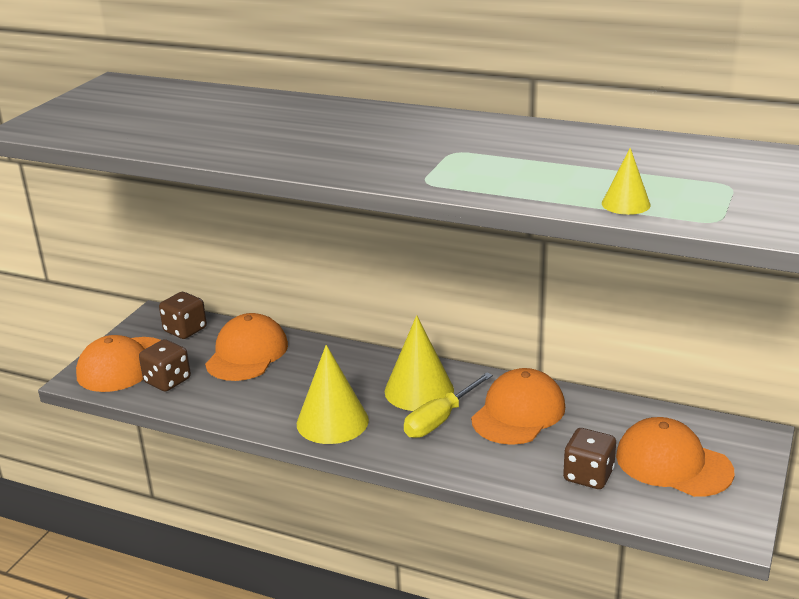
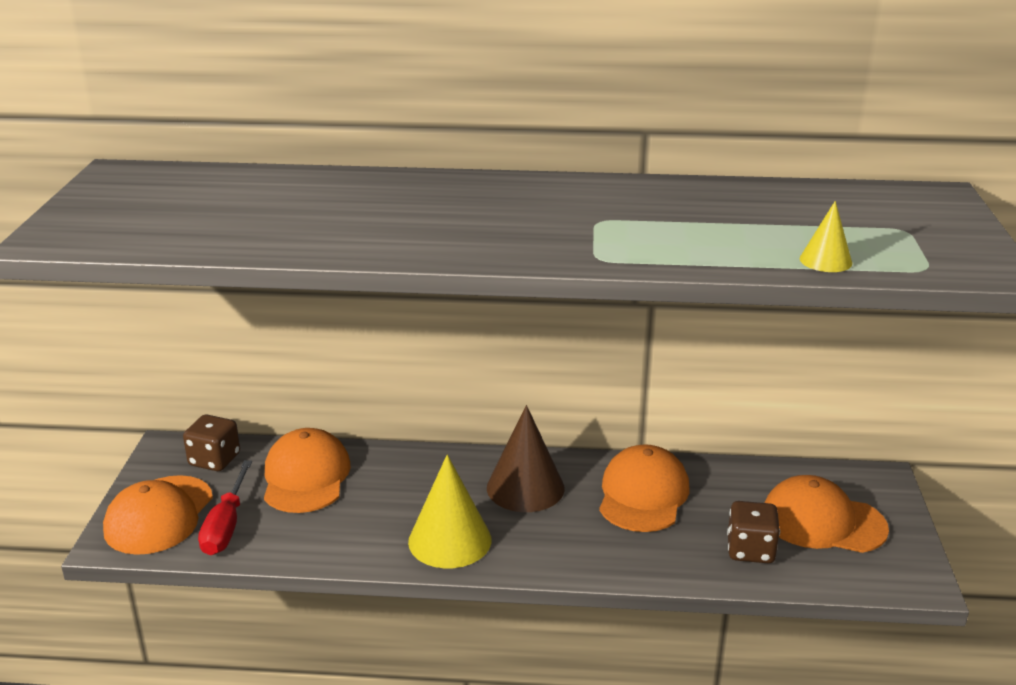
camera: 20 degrees left, 0 degrees up
(167, 381) = (226, 526): brown dice -> red screwdriver
(419, 390) = (525, 487): yellow cone -> brown cone
(440, 420) = (566, 517): yellow screwdriver -> none

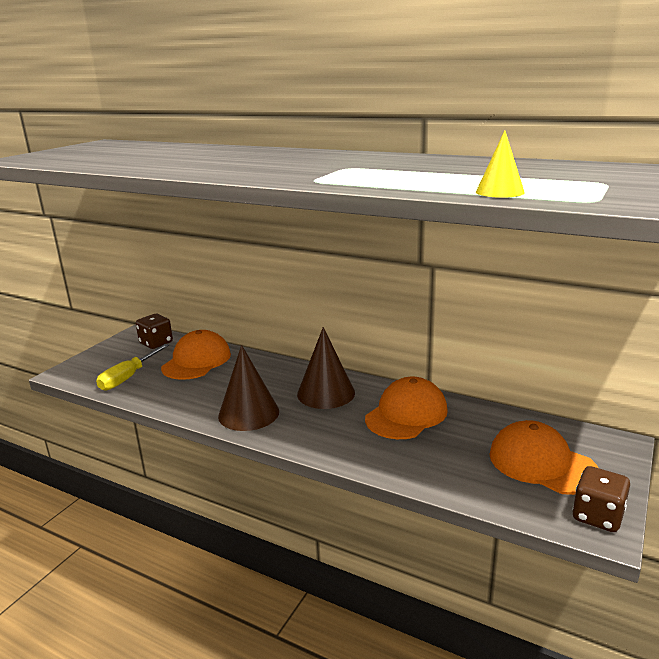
camera: 25 degrees right, 5 degrees down
(159, 515) = (100, 365): orange cap -> none
(226, 526) = (128, 377): red screwdriver -> yellow screwdriver
(449, 540) = (248, 413): yellow cone -> brown cone
(750, 550) = (463, 469): brown dice -> brown dice (597, 516)

